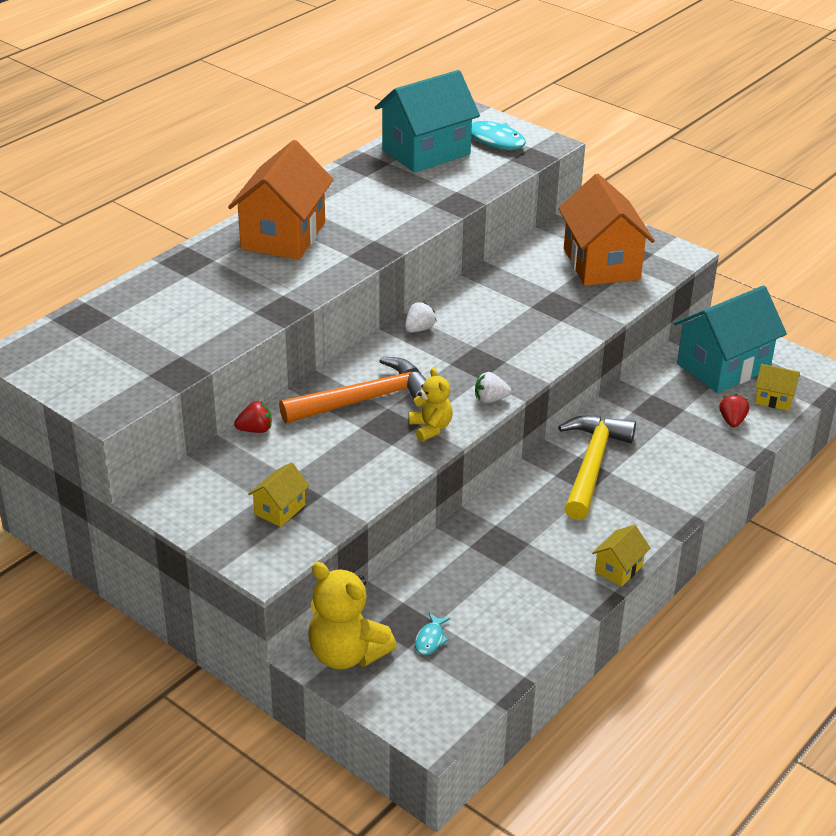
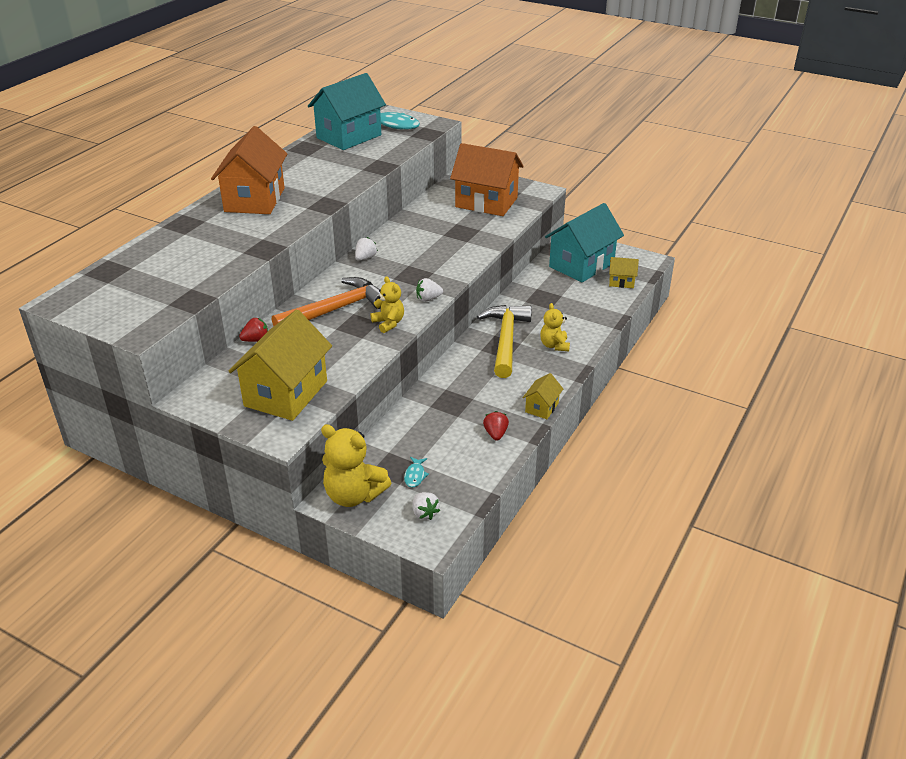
camera: 10 degrees left, 0 degrees up
(280, 509) = (286, 393): yellow house -> yellow house, size x2.18
(432, 692) = (424, 513): none -> white strawberry
(601, 264) = (486, 202): orange house -> orange house turned 45 degrees counterclockwise
(656, 482) = (554, 345): none -> yellow teddy bear
(732, 421) = (596, 299): red strawberry -> red strawberry (495, 434)

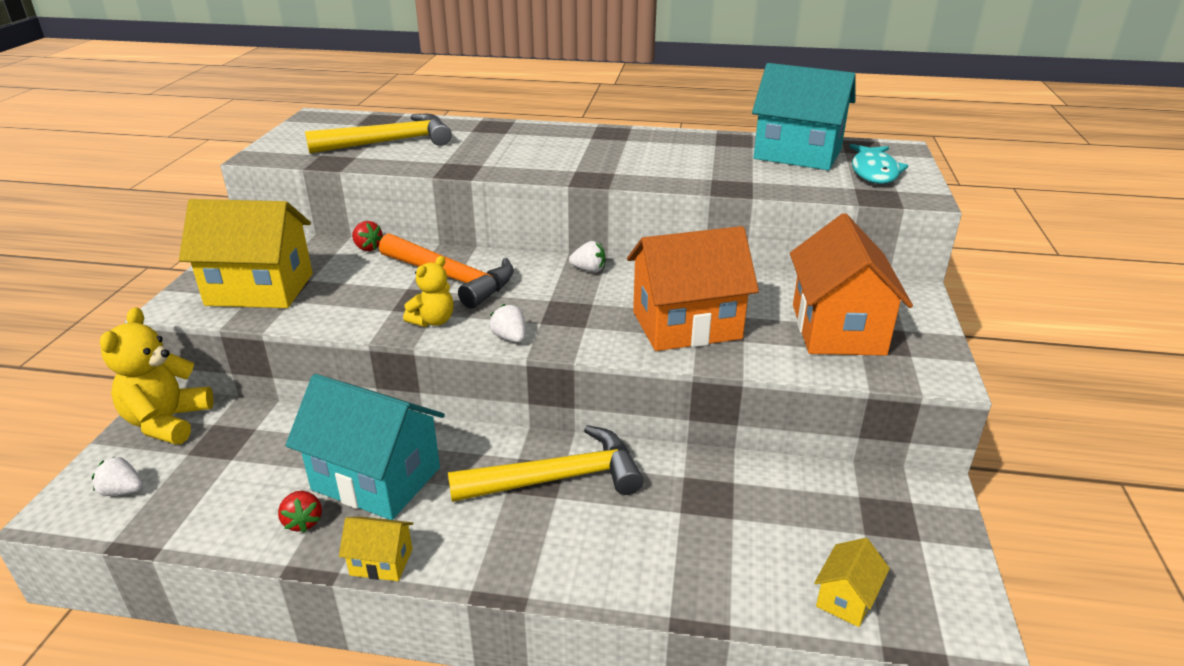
camera: 70 degrees right, 5 degrees down
(172, 270) = (390, 142): none -> yellow hammer
(254, 200) = (573, 143): orange house -> orange house (686, 325)
(415, 475) = (204, 463): turquoise fish -> none
(424, 513) = (122, 491): white strawberry -> white strawberry turned 60 degrees clockwise
(495, 434) = (303, 522): red strawberry -> red strawberry turned 90 degrees clockwise
(554, 345) = (568, 541): yellow teddy bear -> none
(581, 265) = (858, 524): turquoise house -> turquoise house (376, 478)
(621, 282) = (846, 598): yellow house -> yellow house turned 45 degrees clockwise

